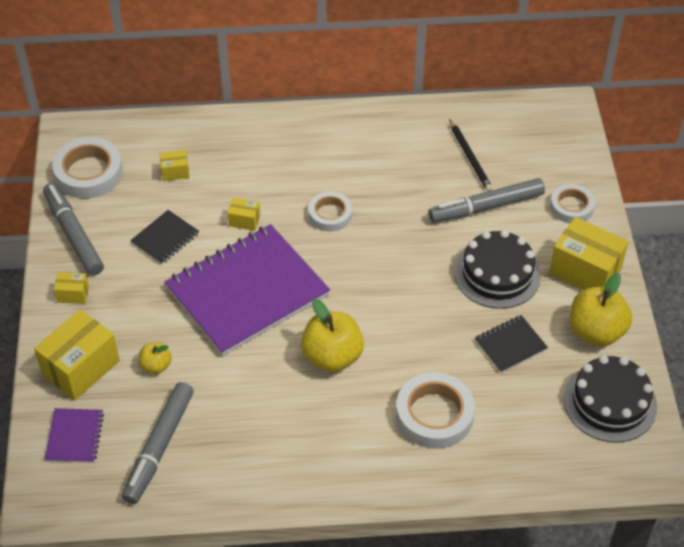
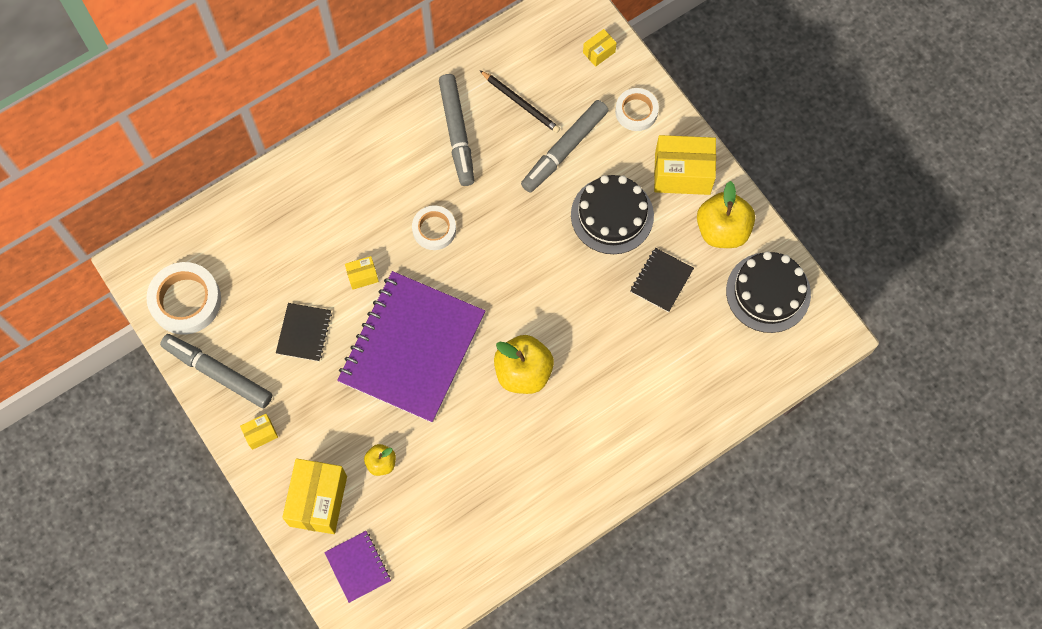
camera: 30 degrees left, 20 degrees up
(159, 447) = (435, 536): grey marker -> grey marker (457, 133)
(175, 172) = (266, 257): yellow box -> yellow box (599, 52)
(434, 415) = (638, 381): white tape -> none

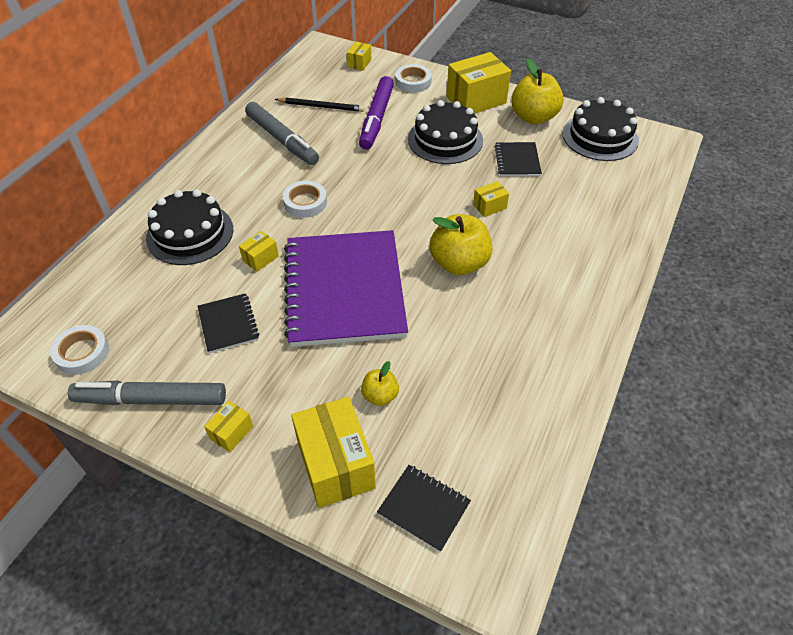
camera: 30 degrees left, 20 degrees down
(185, 301) = (82, 353): white tape -> white tape, size x0.63
(318, 215) = (190, 233): none -> black cake
(358, 567) = (424, 508): purple notebook -> black notebook
(564, 150) = (377, 119): grey marker -> purple marker
(594, 323) = (489, 206): none -> yellow box

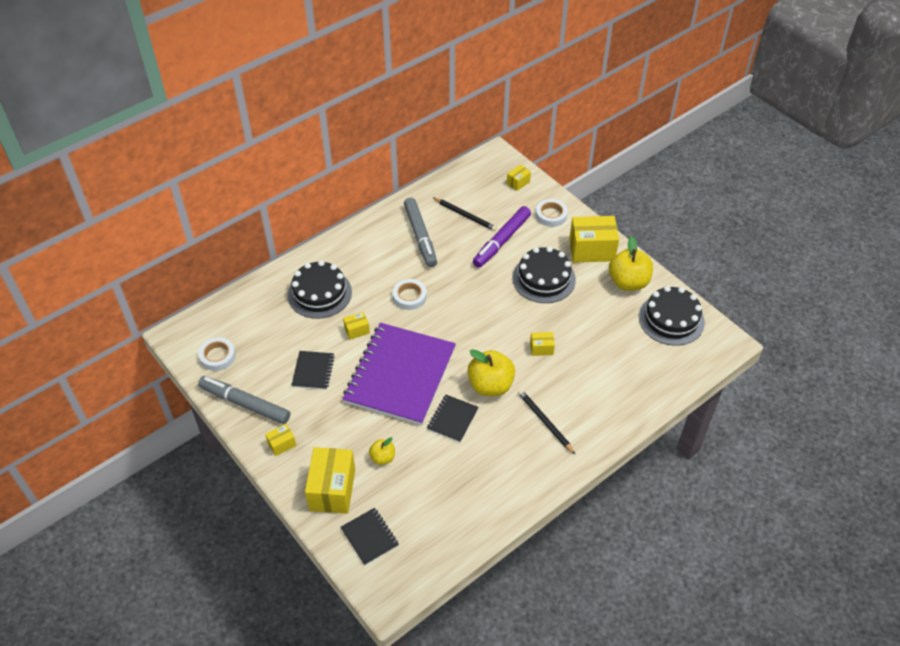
camera: 25 degrees right, 0 degrees up
(517, 161) = (588, 317): black notebook -> black notebook (452, 419)
(546, 280) = (545, 422): none -> black pencil

